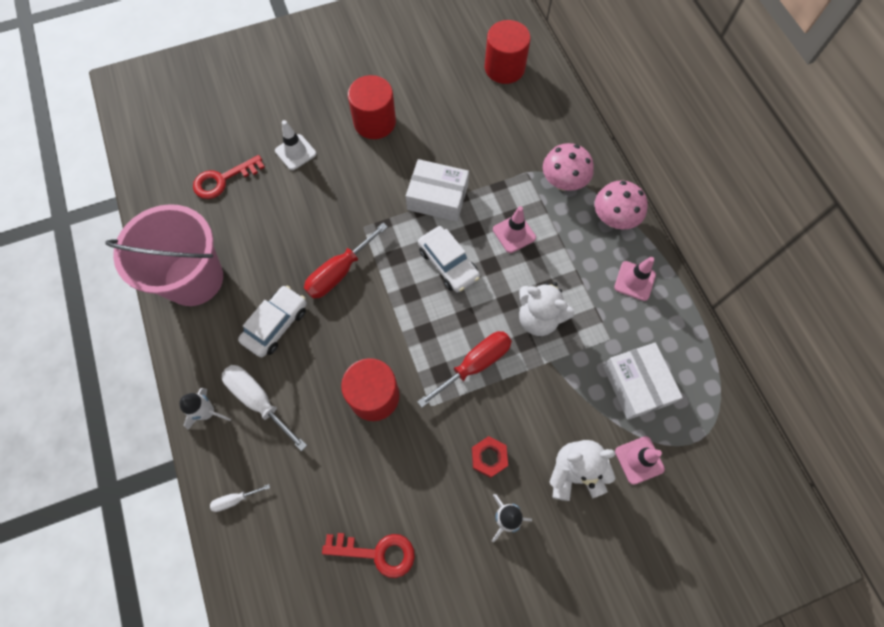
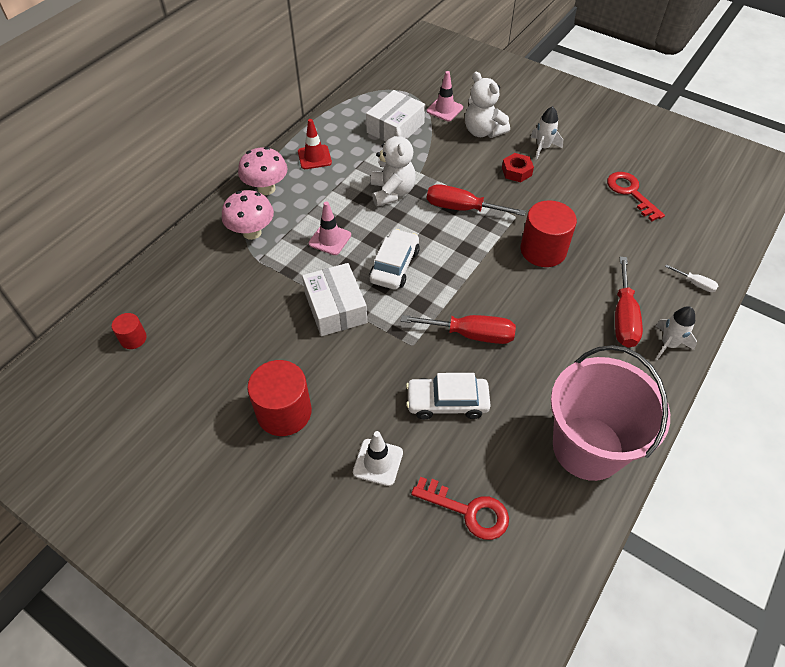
camera: 125 degrees left, 15 degrees down
(258, 400) = (623, 317): white screwdriver -> red screwdriver
(276, 324) = (558, 348): white car -> white car (447, 402)
(504, 68) = (133, 338): red cylinder -> red cylinder, size x0.51
(634, 281) = (314, 157): pink traffic cone -> red traffic cone

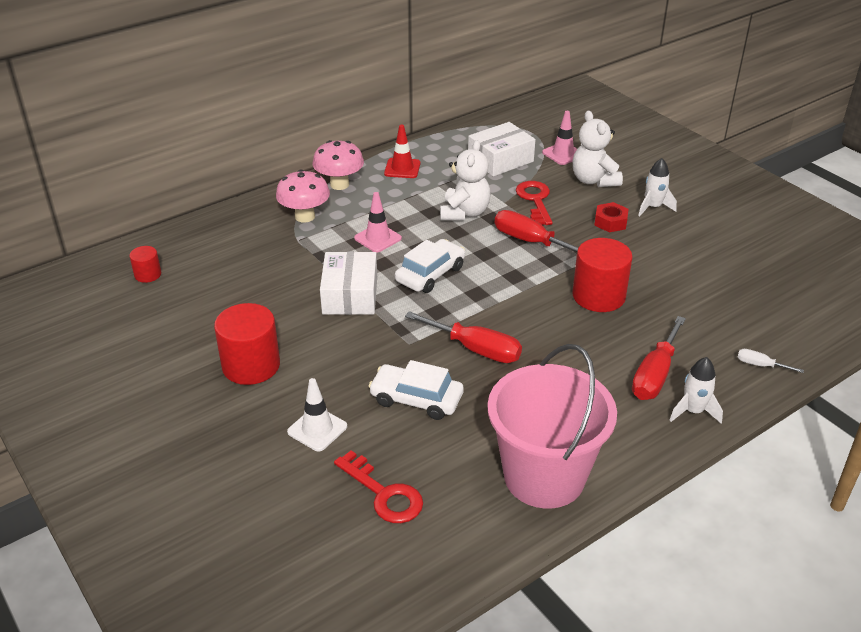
camera: 20 degrees right, 15 degrees down
(630, 193) = (732, 267): red key -> red key (535, 200)
(695, 284) = (760, 365): white screwdriver -> white screwdriver turned 150 degrees clockwise

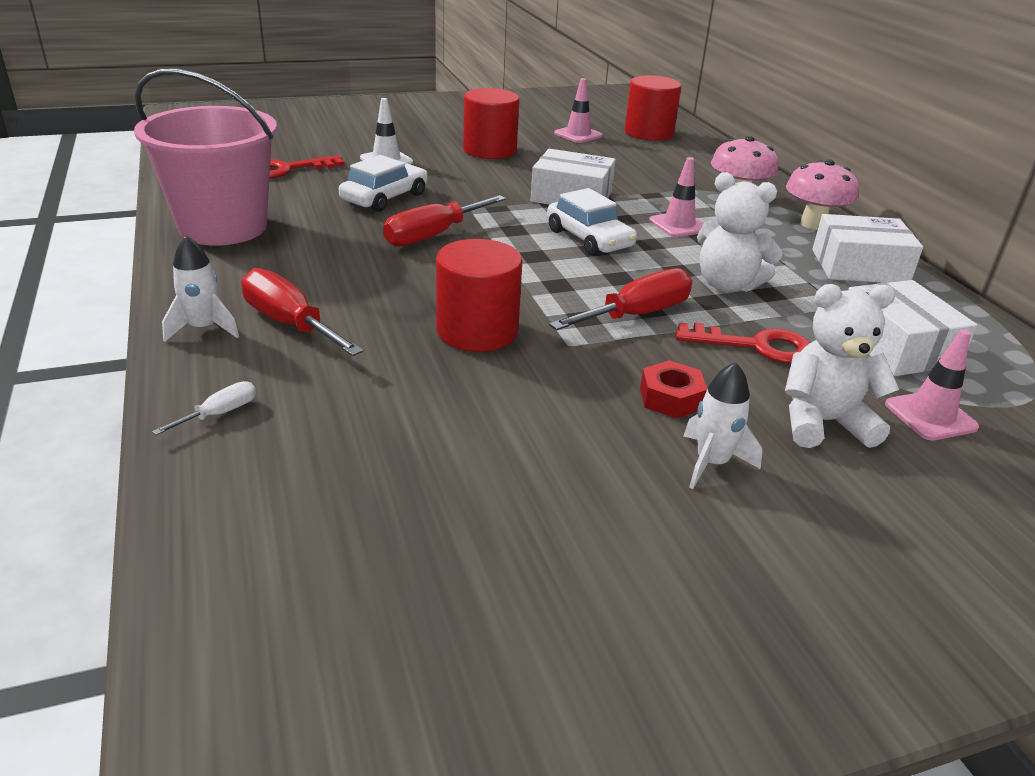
camera: 105 degrees right, 5 degrees down
(148, 275) = (648, 133): red cylinder -> red cylinder, size x1.95
(173, 317) = (578, 135): none -> pink traffic cone
(402, 168) = (859, 267): red traffic cone -> white box

